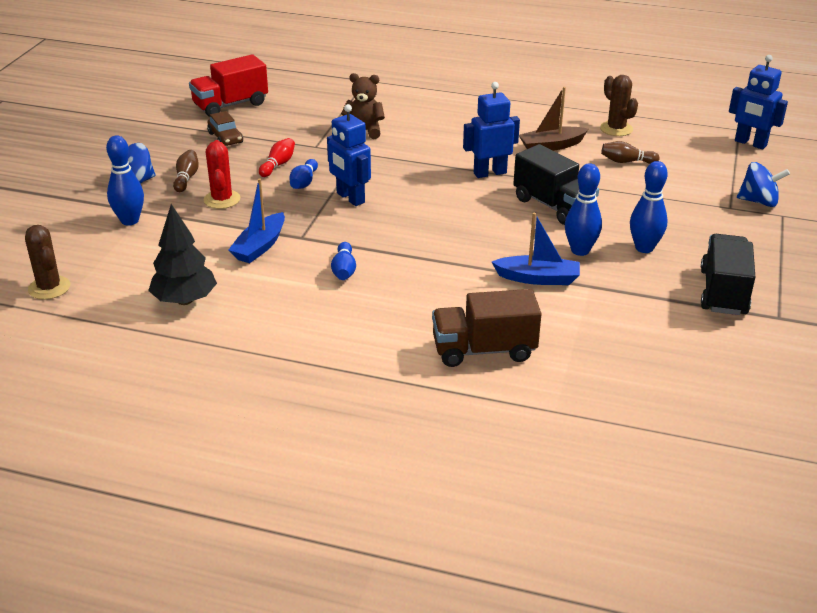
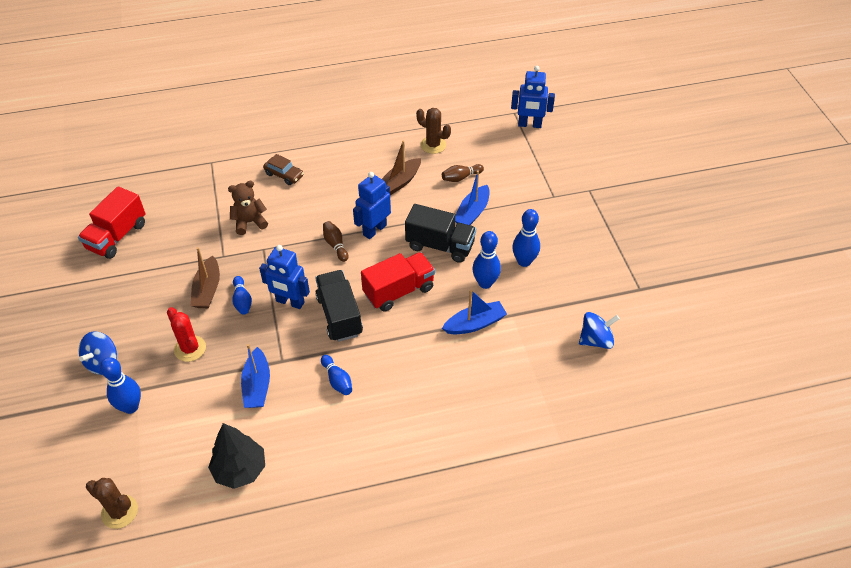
camera: 30 degrees left, 15 degrees up
(186, 178) = (142, 338): brown bowling pin -> brown bowling pin (335, 245)
(225, 138) = (141, 277): brown car -> brown car (284, 175)
(278, 165) = (207, 290): red bowling pin -> brown boat
(473, 226) = (399, 291): none -> red truck
(484, 350) = (483, 410): brown truck -> none
(615, 192) = (472, 212): none -> blue boat
(723, 292) = (595, 281): black truck -> black truck (339, 315)
(758, 201) = (567, 183): blue spinning top -> blue spinning top (595, 340)

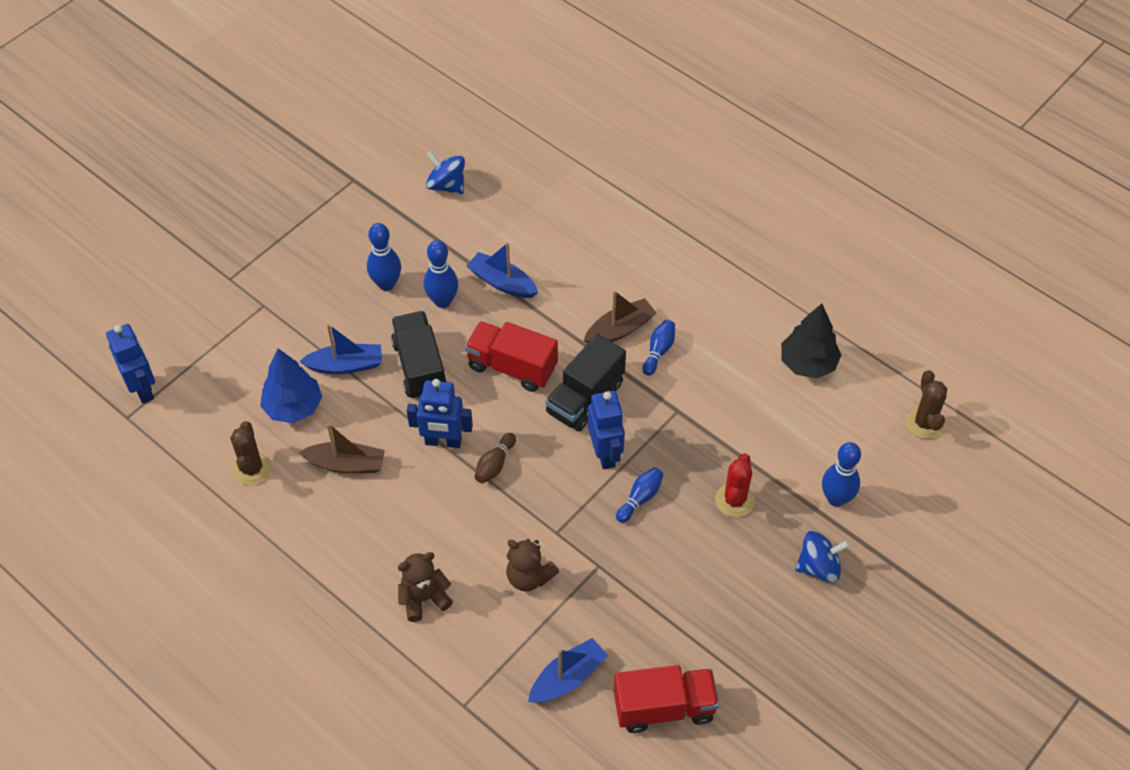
camera: 125 degrees left, 5 degrees up
(207, 290) = (654, 543): brown boat -> brown boat (620, 329)
(257, 385) = (721, 411): blue boat -> blue boat (568, 678)
(284, 175) = (424, 598): brown car -> brown teddy bear
(461, 177) = (293, 407): brown bowling pin -> blue tree

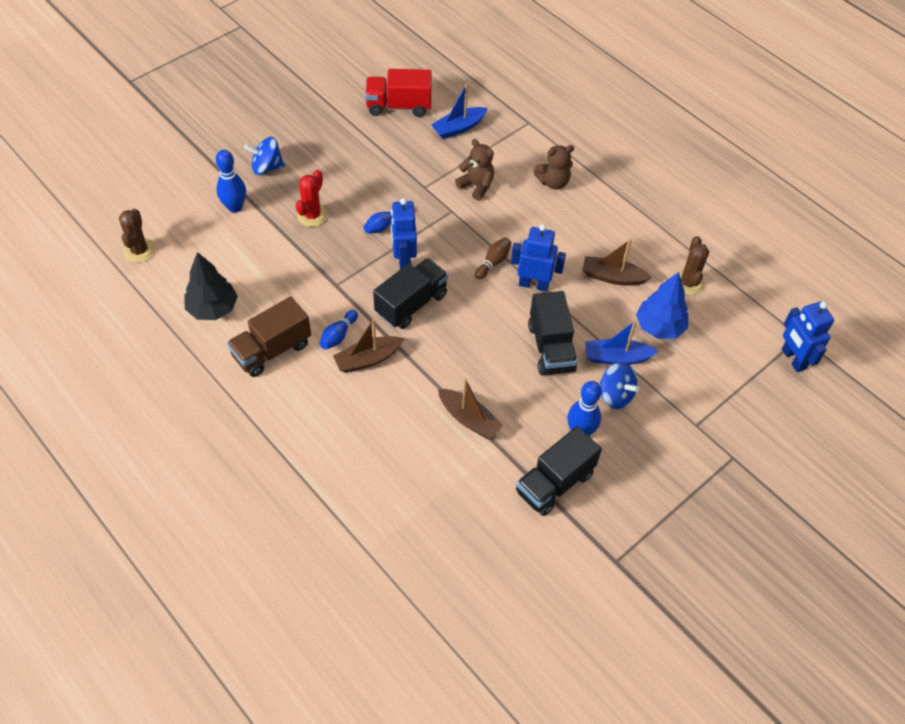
camera: 175 degrees left, 0 degrees up
(411, 235) = (554, 483): none -> black truck
(442, 301) = (527, 407): blue bowling pin -> none
(447, 185) = (515, 540): blue spinning top -> blue spinning top (615, 395)
(502, 282) = (469, 419): blue boat -> brown boat
(512, 367) = (470, 338): red truck -> none
(726, 326) = (272, 350): none -> brown truck

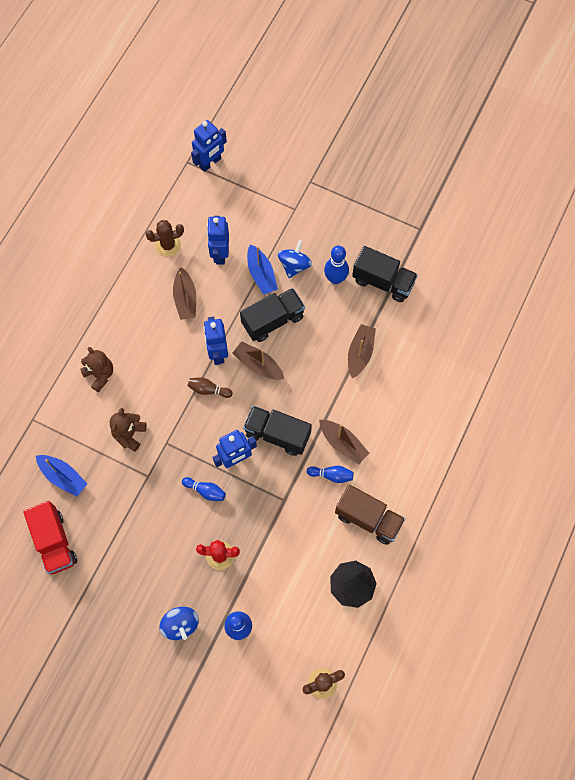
camera: 110 degrees left, 15 degrees up
(501, 315) = (258, 365): none -> brown boat
(659, 327) = (220, 254): blue tree -> blue robot

